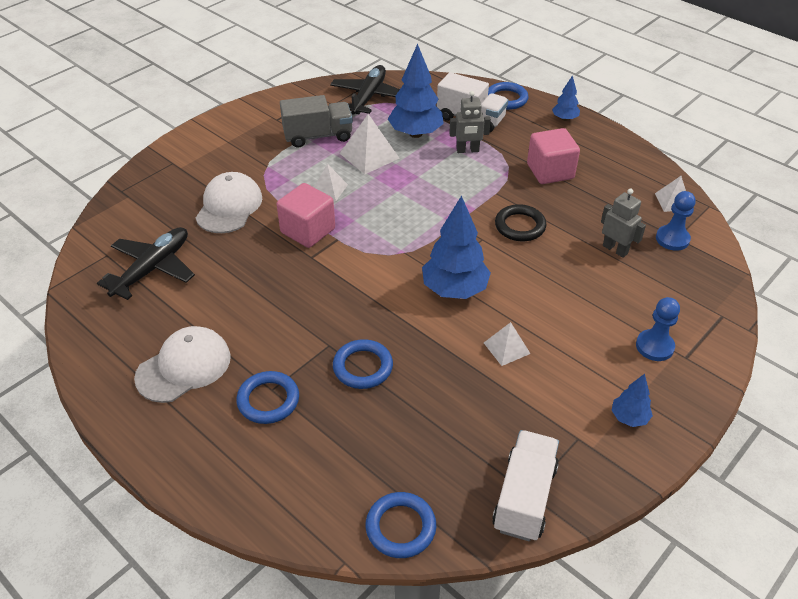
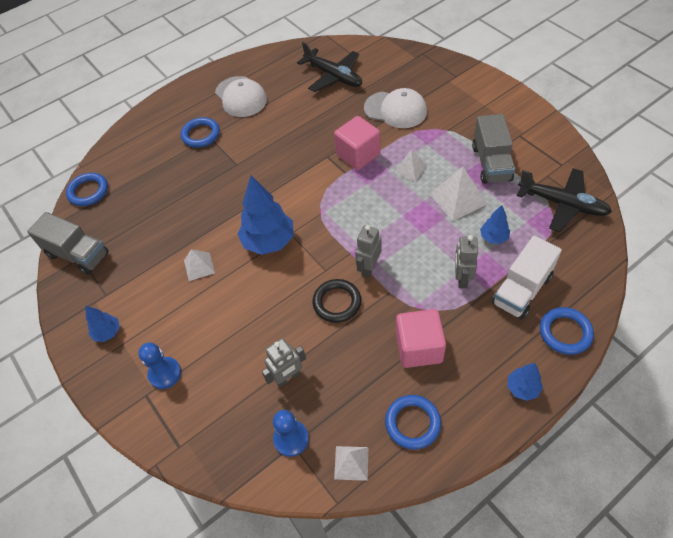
camera: 105 degrees right, 10 degrees up
(363, 367) = (211, 181): blue ring -> blue ring (412, 423)
(415, 133) = (493, 237): blue tree -> blue tree, size x0.51
(471, 208) = (369, 268): none -> grey robot
(524, 497) = (78, 254): white truck -> grey truck

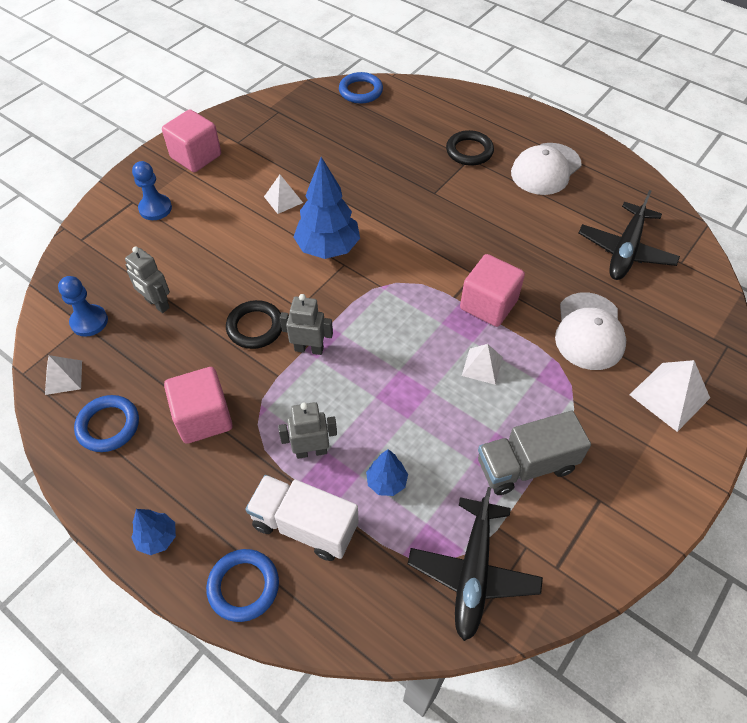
camera: 70 degrees right, 0 degrees up
(78, 254) = (281, 109): grey truck -> none
(108, 332) = (196, 156): blue tree -> pink cube
(201, 135) = (469, 151): blue ring -> black ring
(457, 198) = (445, 430): white pyramid -> white pyramid (669, 396)

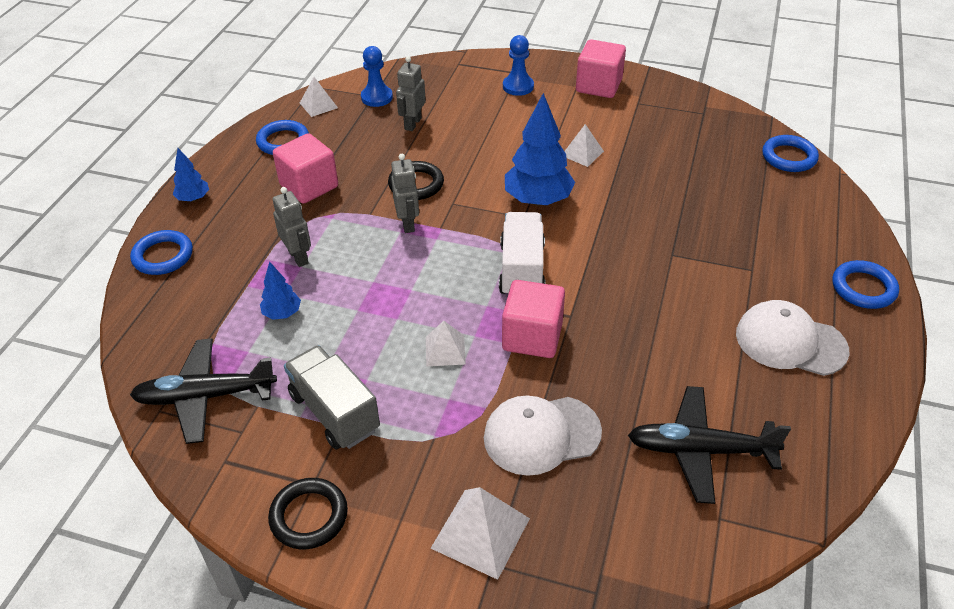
camera: 70 degrees right, 10 degrees down
(304, 526) = (224, 274): white truck -> white truck (521, 270)
(469, 151) = (764, 266): black ring -> black ring (309, 516)
(510, 116) = (863, 288): none -> blue ring

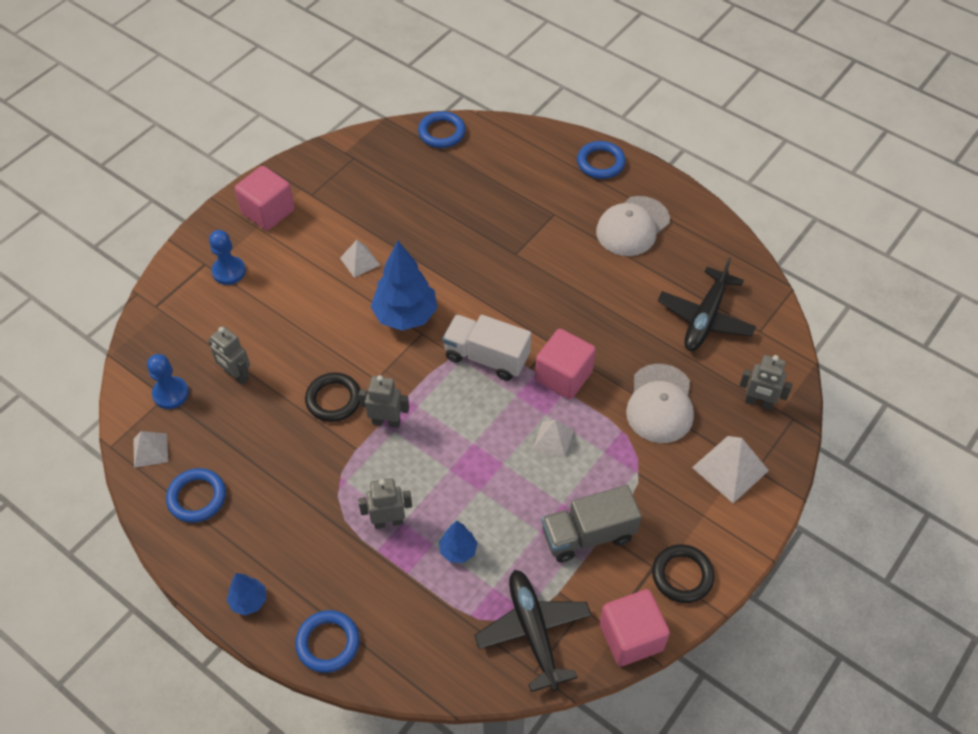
camera: 70 degrees left, 10 degrees up
(205, 396) = (533, 631): black plane -> black plane turned 150 degrees clockwise
(309, 186) = (286, 490): pink cube -> pink cube (631, 637)
(599, 543) = (758, 403): none -> grey robot

